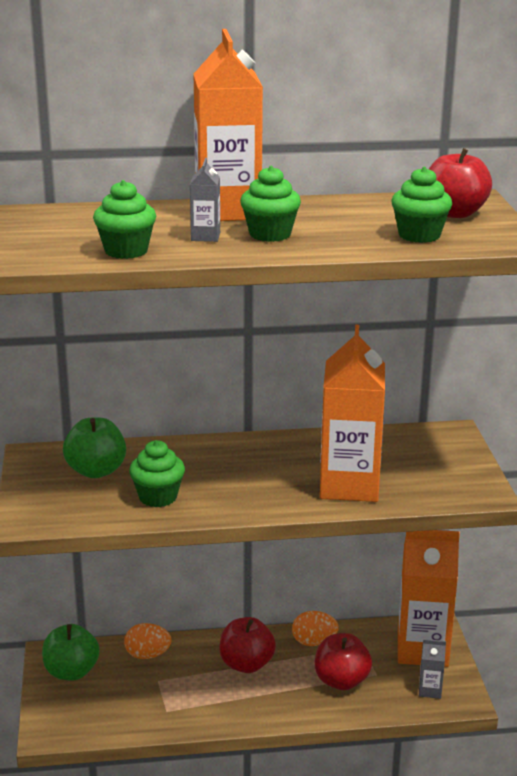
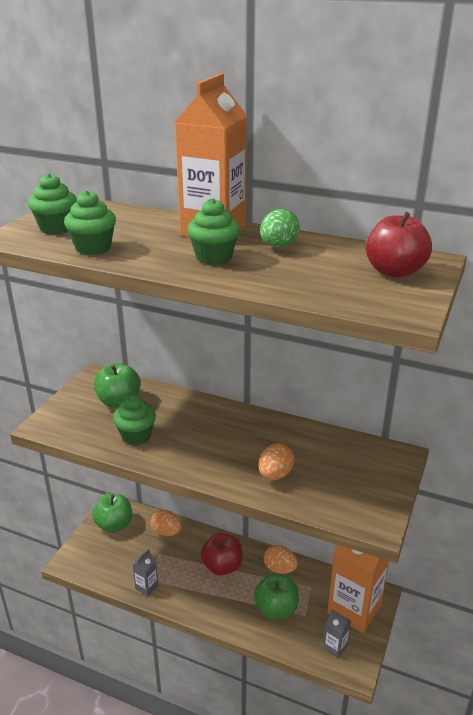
camera: 30 degrees right, 5 degrees up
(205, 236) = (164, 249): grey carton -> grey carton (146, 587)
(317, 213) = (278, 246): none -> green egg
(341, 681) = (276, 609): red apple -> green apple
(349, 485) = (275, 475): orange carton -> orange egg
(419, 235) = (333, 286): green cupcake -> green cupcake (56, 228)

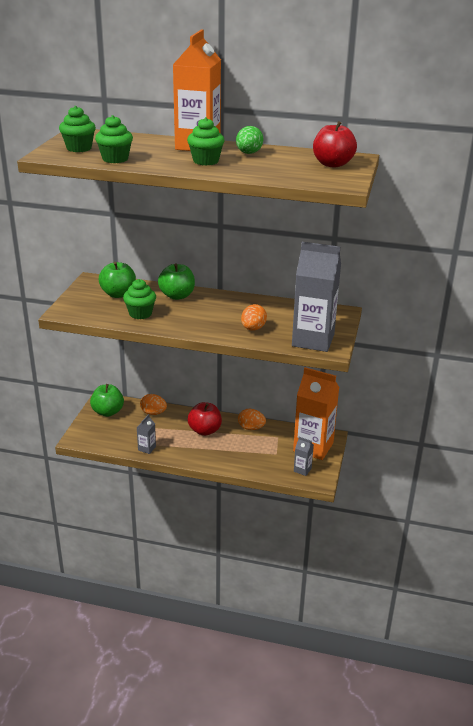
camera: 10 degrees left, 0 degrees up
(276, 609) = (253, 452): green apple -> green apple (177, 296)
(353, 504) = (313, 340): none -> grey carton

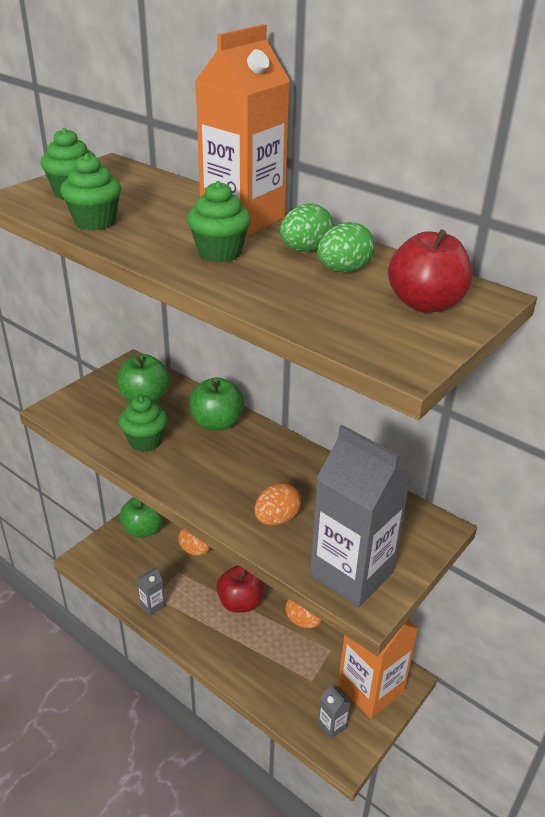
camera: 25 degrees right, 5 degrees up
(278, 158) = (343, 270): none -> green egg

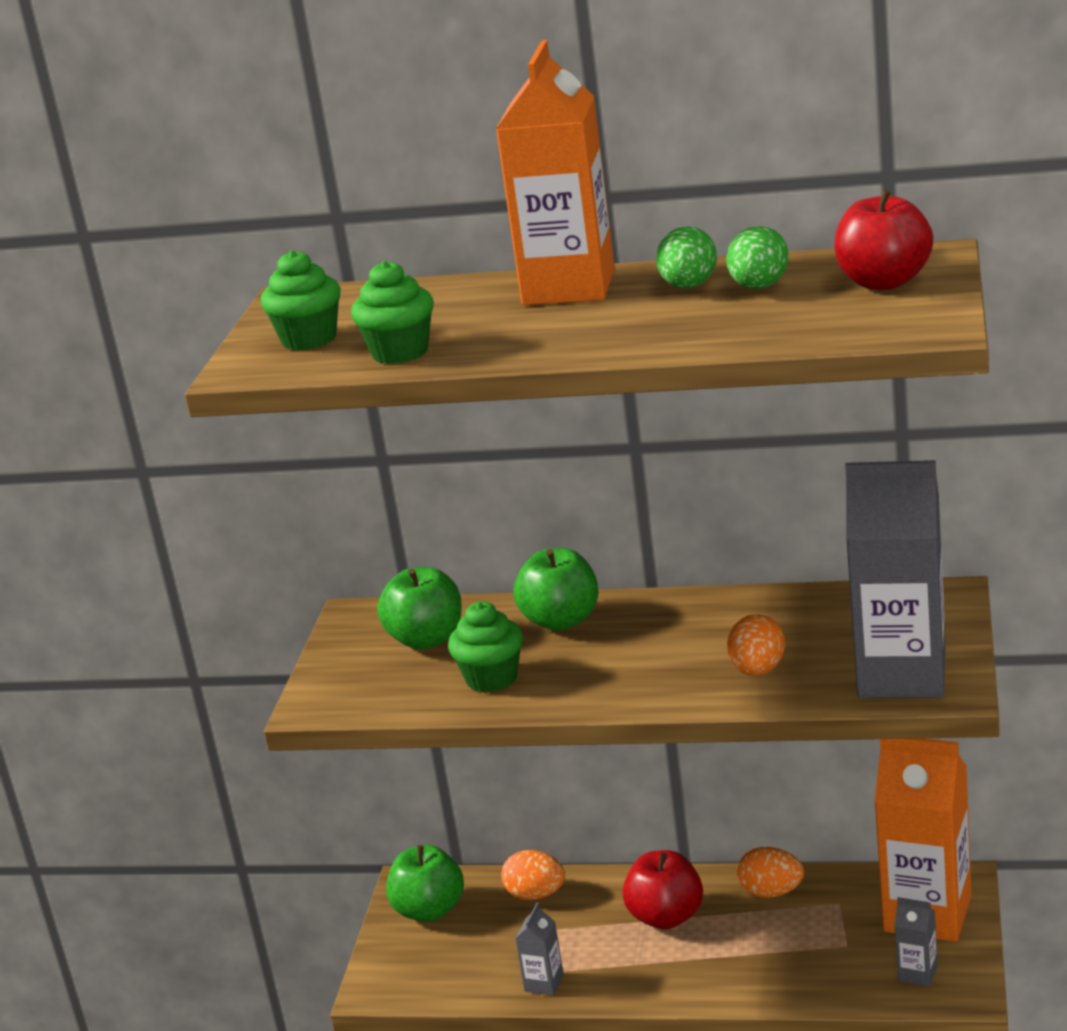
camera: 25 degrees left, 10 degrees down
(219, 253) = (601, 323): green cupcake -> none

